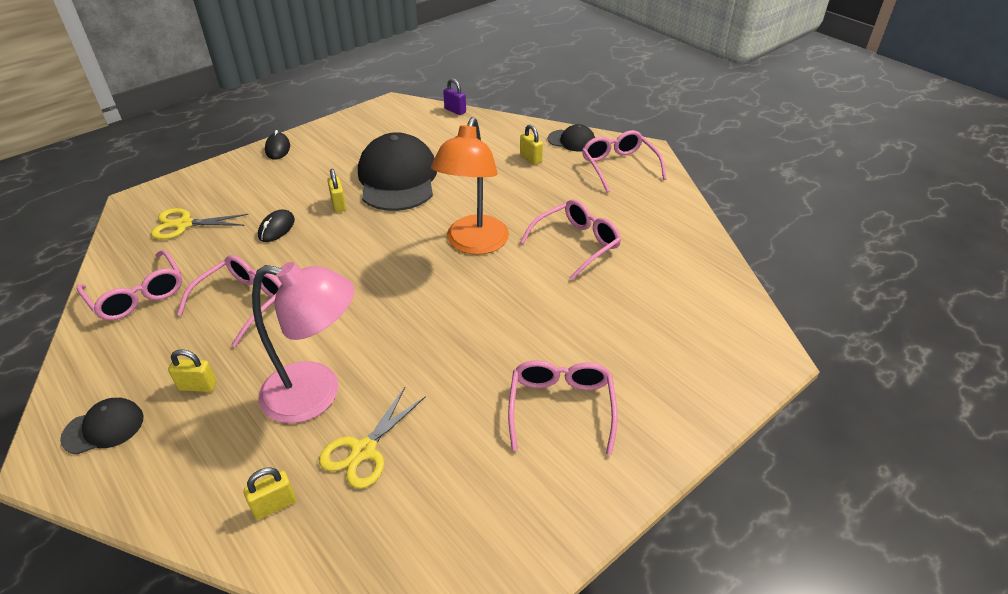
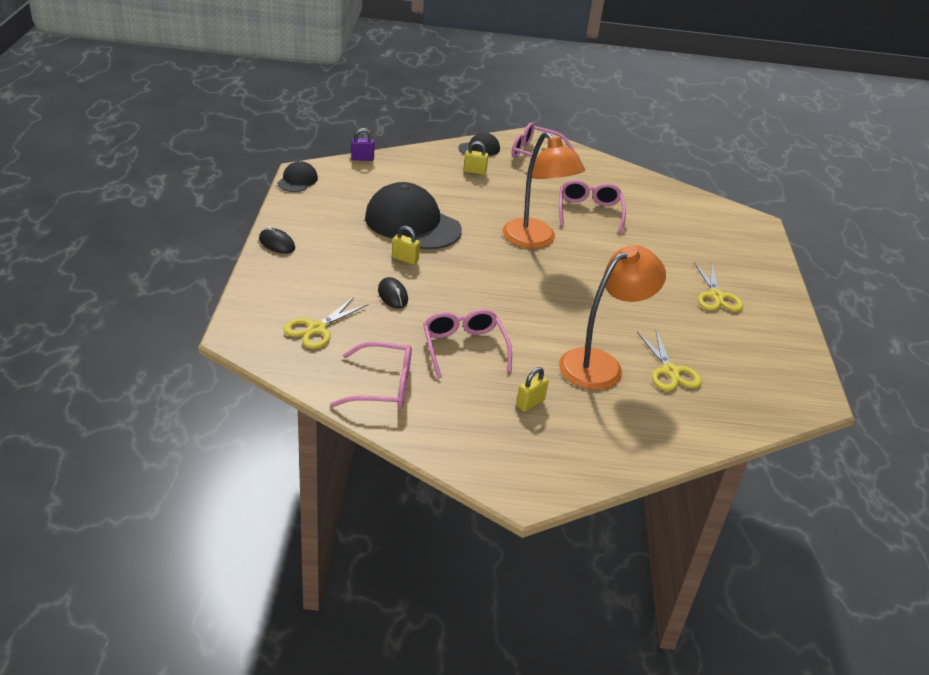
camera: 50 degrees left, 5 degrees down
(103, 428) = (521, 457): black cap -> black cap (297, 180)
(274, 505) = (676, 421): yellow padlock -> none
(316, 394) = (600, 364): pink lamp -> orange lamp
(561, 407) = (716, 296): pink glasses -> yellow scissors

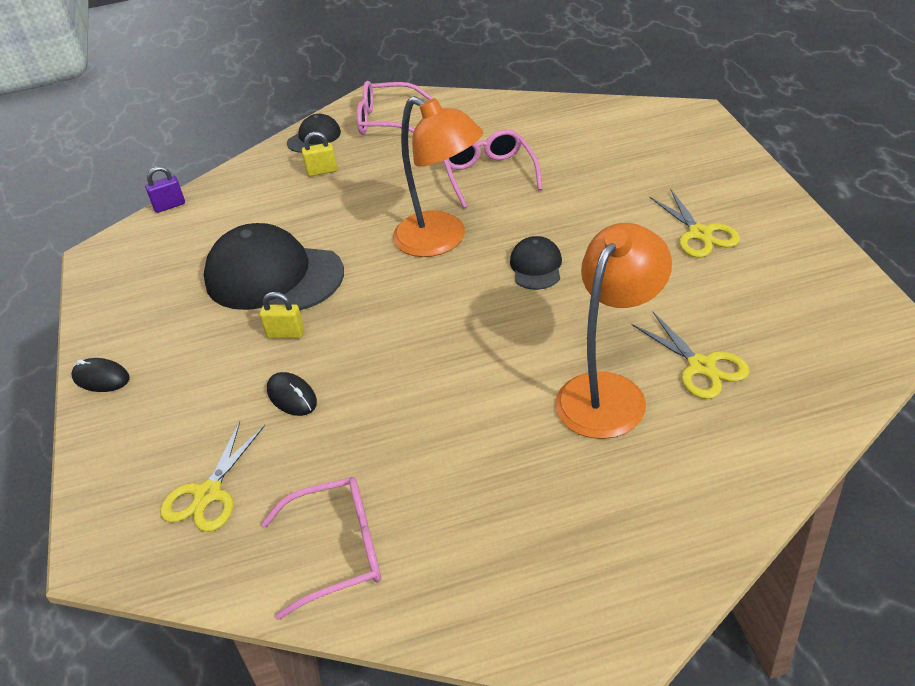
camera: 10 degrees left, 5 degrees up
(297, 180) = (94, 270): black cap -> black cap (536, 266)
(464, 348) = (422, 440): pink glasses -> none
(530, 403) = (548, 493): yellow padlock -> none

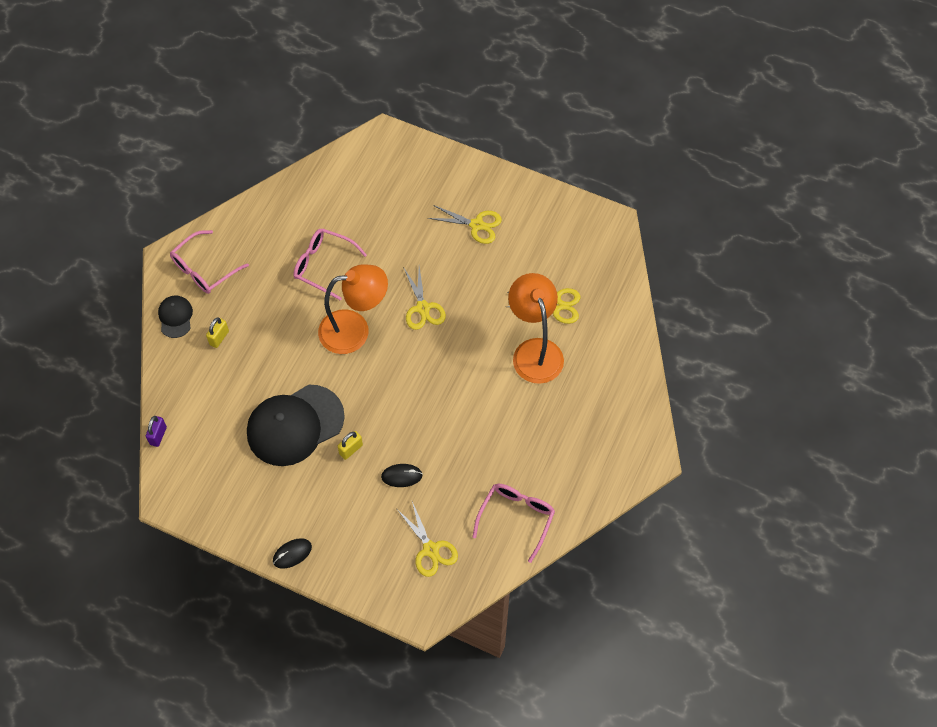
camera: 55 degrees left, 20 degrees up
(536, 266) = (423, 308): black cap -> yellow scissors

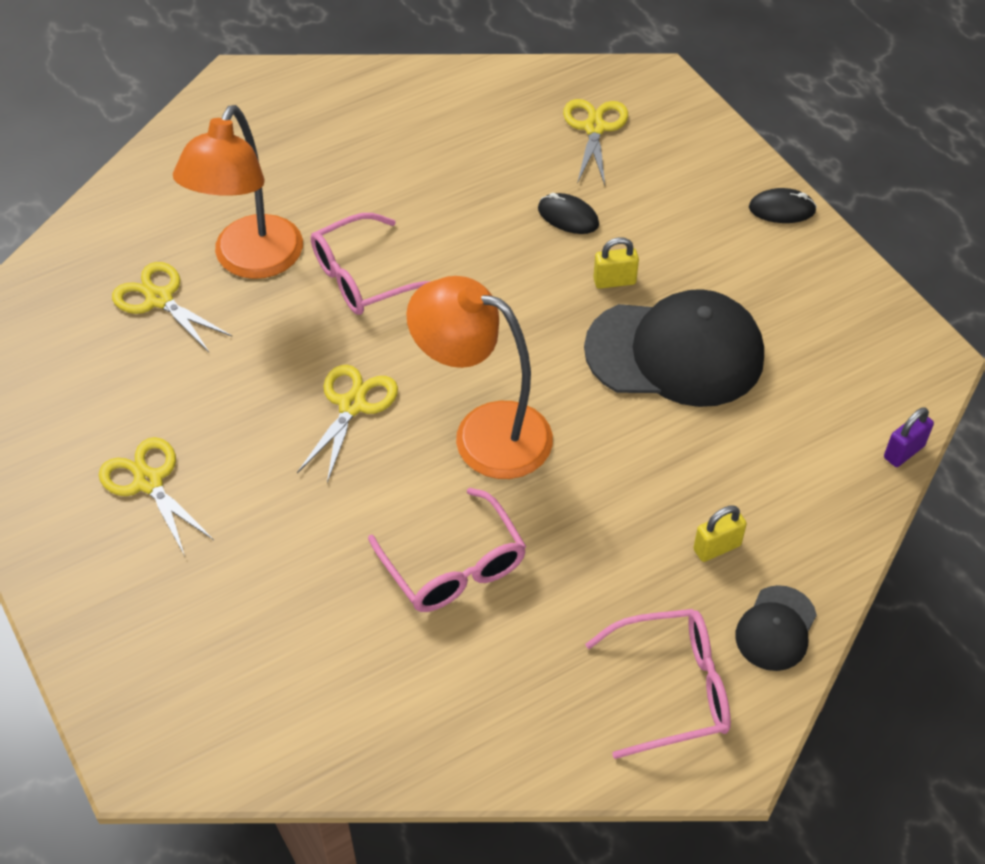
camera: 145 degrees left, 10 degrees down
(516, 518) = (459, 105): pink glasses -> pink glasses (363, 278)

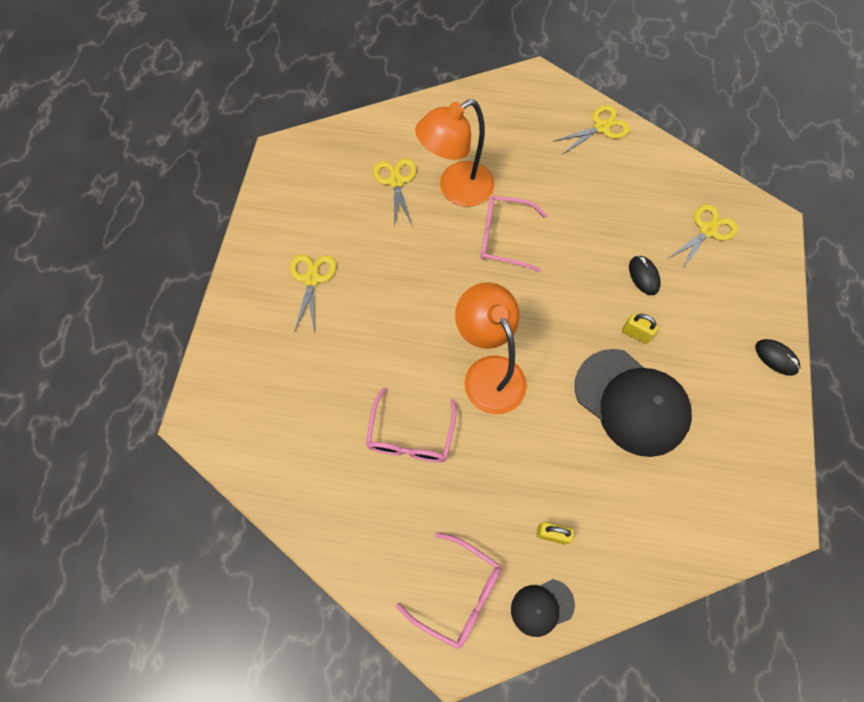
camera: 40 degrees right, 15 degrees up
(352, 405) = (437, 307): yellow scissors -> yellow scissors (601, 127)
(903, 452) = (711, 564): purple padlock -> none

